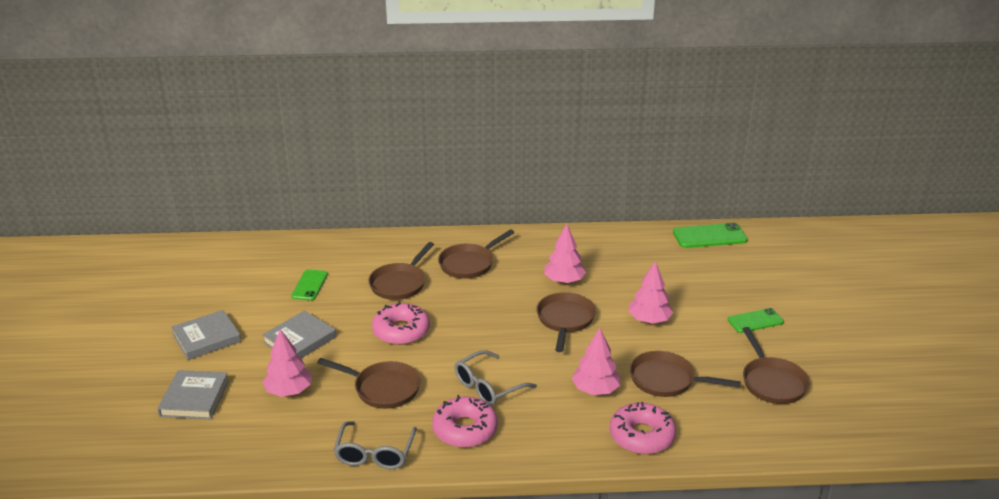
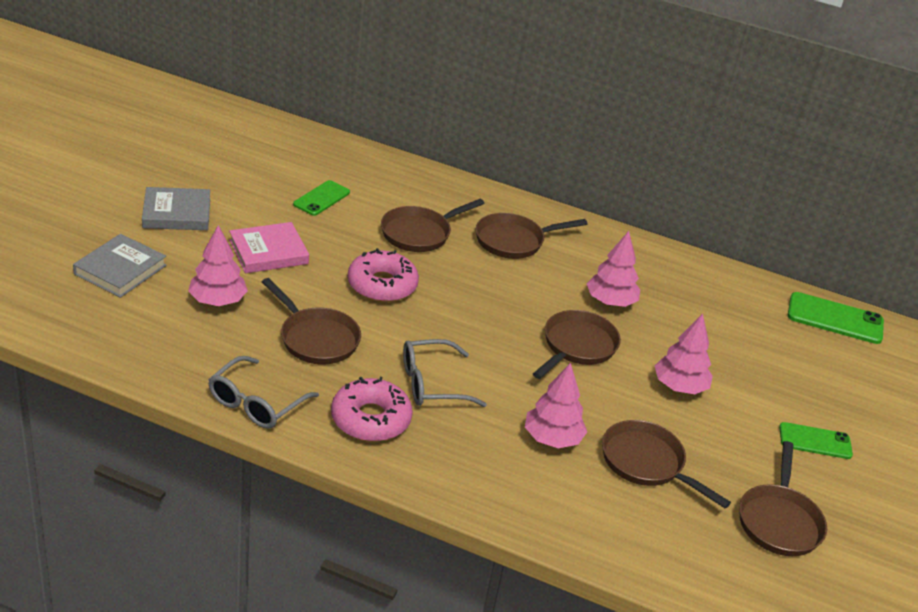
camera: 20 degrees right, 5 degrees up
(300, 340) = (268, 252): grey book -> pink book
(642, 436) = (567, 513): pink donut -> none

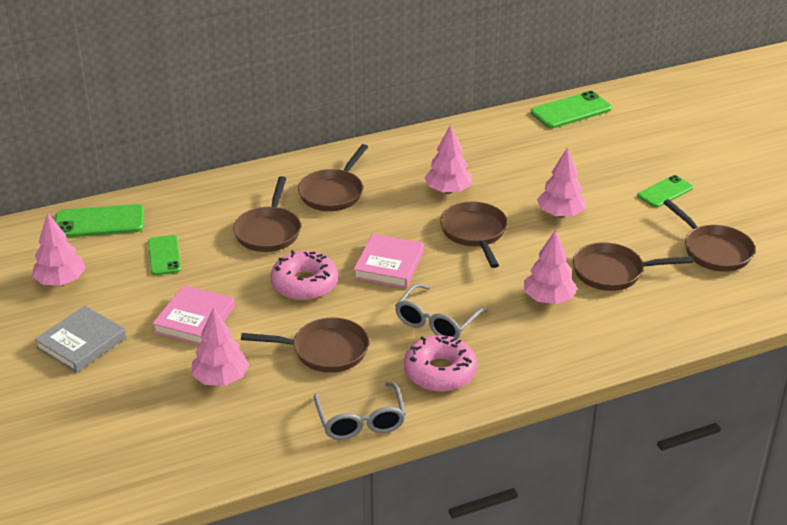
camera: 40 degrees left, 0 degrees up
(120, 270) = (115, 413): grey book -> none
(231, 168) = (61, 281): none -> pink tree
(318, 149) = (99, 222): none -> green phone
(467, 318) = (389, 265): none -> pink book

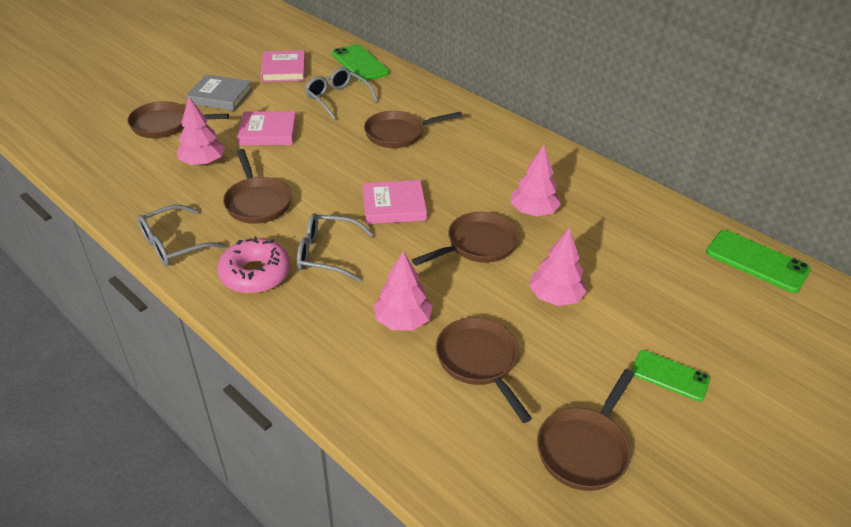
camera: 65 degrees right, 5 degrees up
(61, 281) = (284, 69): pink tree -> pink book
(164, 255) = (337, 98): green phone -> grey glasses
(304, 284) = (340, 169): pink donut -> none
(333, 193) = (476, 150): brown pan -> brown pan (165, 125)

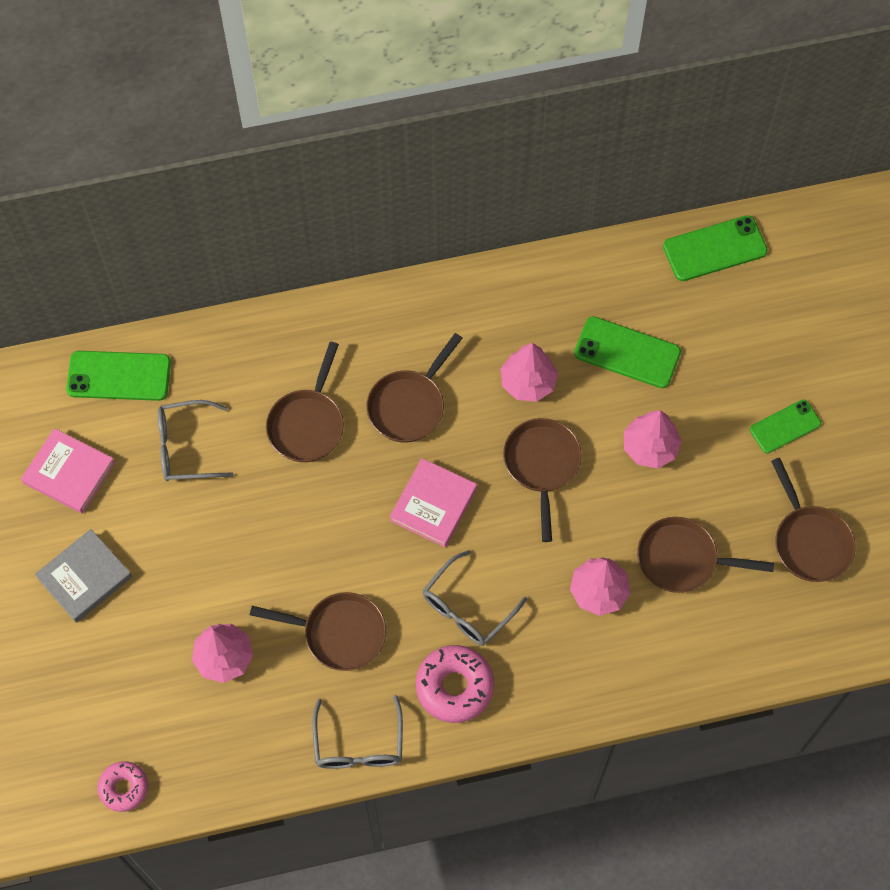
camera: 55 degrees left, 25 degrees up
(80, 158) = (124, 788): none -> pink donut
(165, 125) = (111, 667): brown pan -> brown pan (409, 405)
(268, 132) = (207, 560): pink book -> none
(615, 250) = (627, 352): none -> green phone

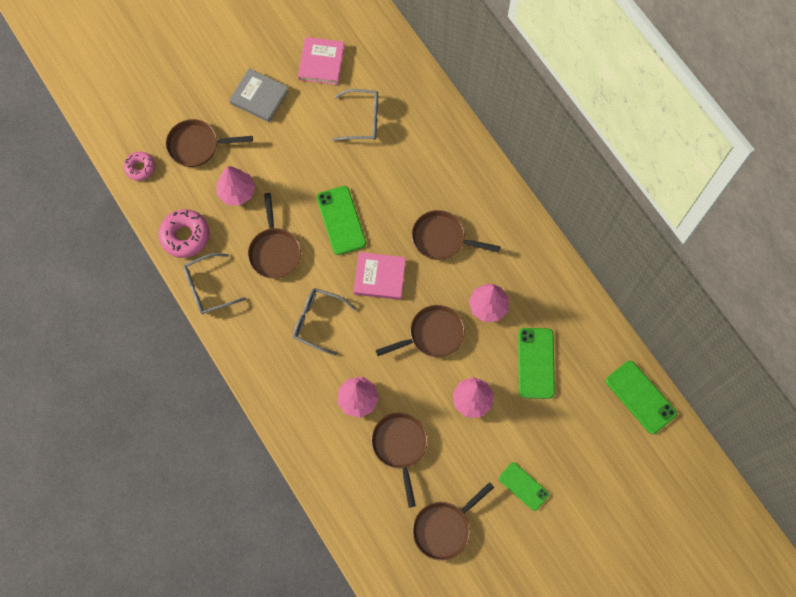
camera: 70 degrees right, 5 degrees up
(119, 376) = (394, 65): green phone -> green phone (341, 220)
(185, 447) = (362, 120): grey glasses -> grey glasses turned 120 degrees clockwise
(307, 424) = (405, 183): brown pan -> brown pan (197, 146)
(454, 686) = (263, 331): pink donut -> pink donut (185, 236)

